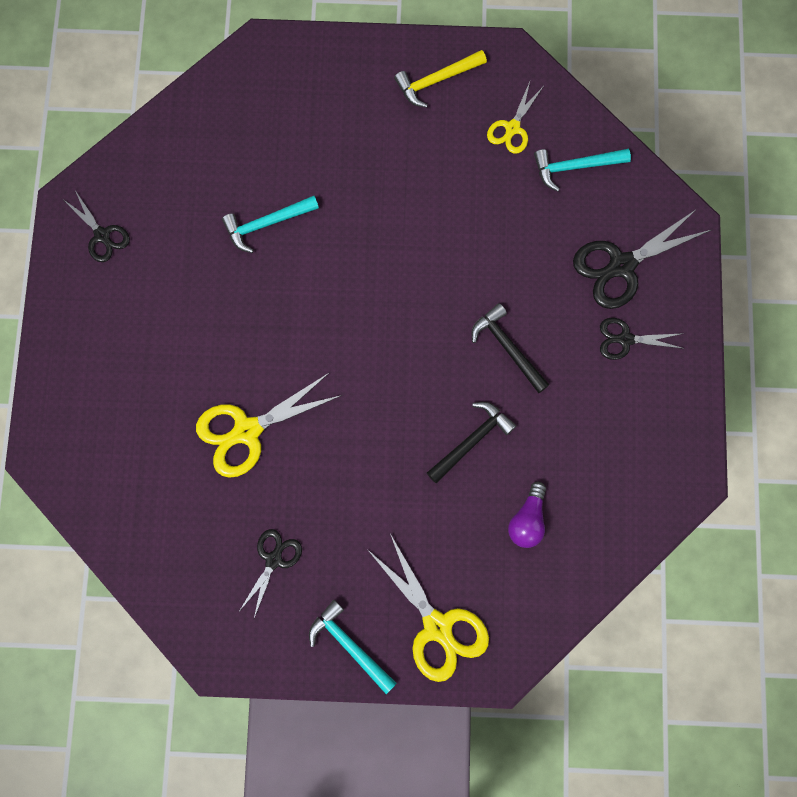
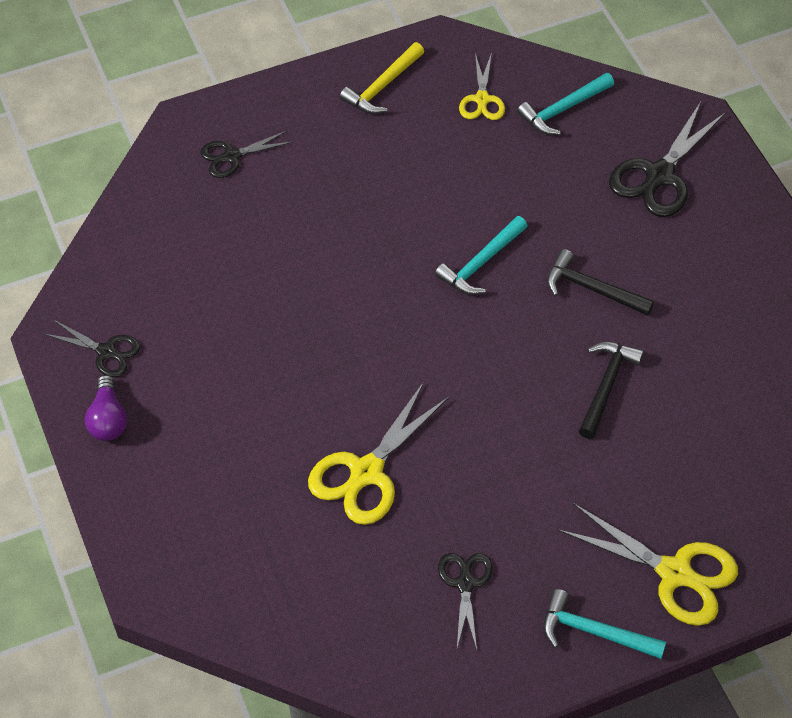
camera: 25 degrees left, 20 degrees down
(266, 224) = (279, 274): turquoise hammer -> turquoise hammer (481, 263)
(527, 520) = (706, 435): purple light bulb -> purple light bulb (108, 419)
(625, 339) = (702, 236): black scissors -> black scissors (232, 156)

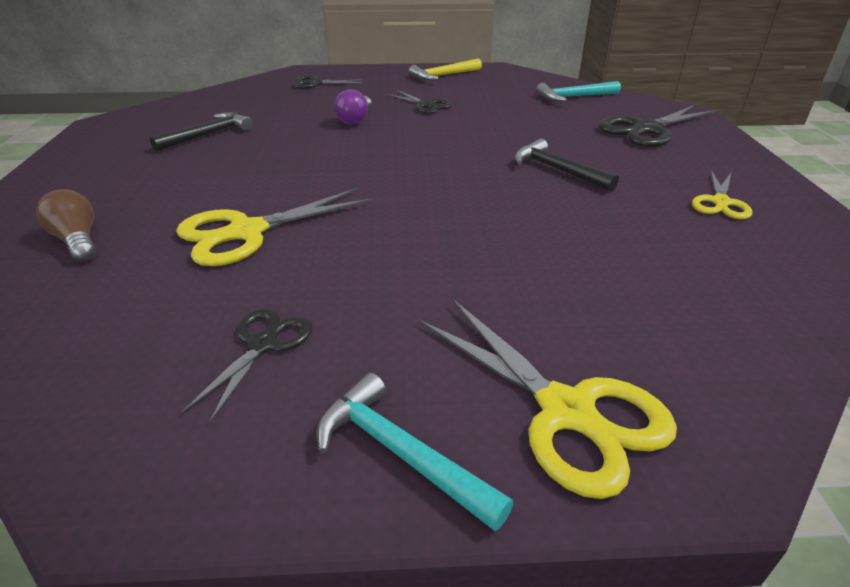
camera: 20 degrees right, 20 degrees down
(106, 351) = (124, 135): black scissors -> black scissors (426, 105)
(108, 419) = (75, 162): purple light bulb -> purple light bulb (355, 119)
(233, 528) = (78, 241): none -> brown light bulb
(481, 263) = (462, 144): turquoise hammer -> none
(482, 99) = (512, 87): yellow scissors -> yellow scissors (720, 202)
(606, 386) = (543, 225): black hammer -> black hammer (208, 135)

